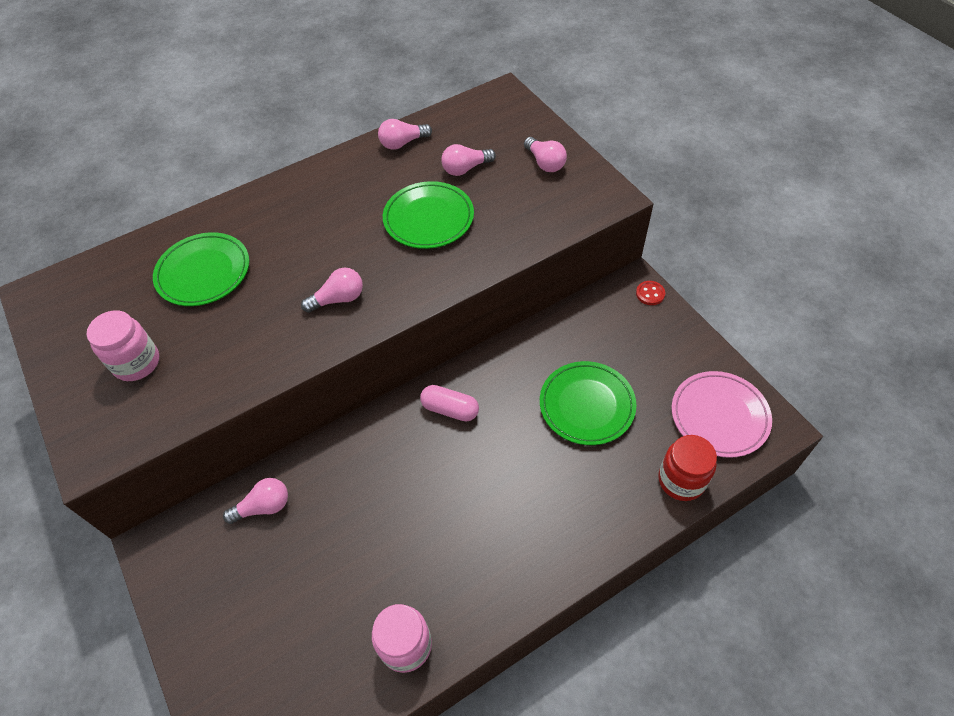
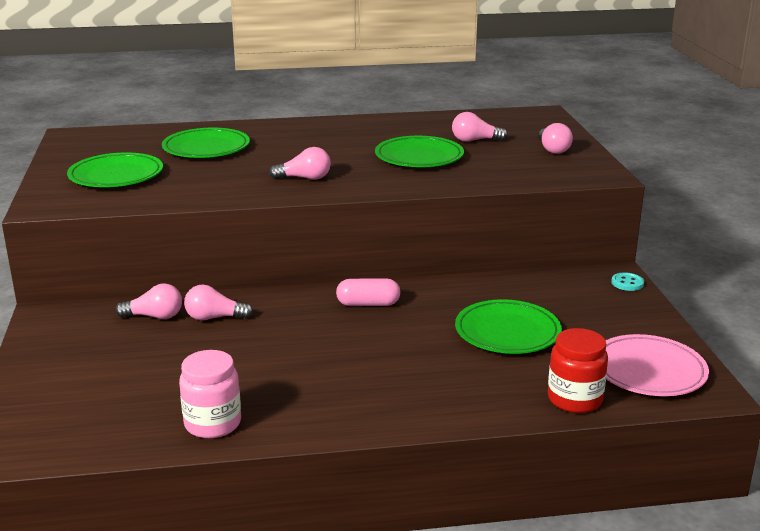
camera: 20 degrees right, 30 degrees down
(137, 363) = (116, 175): pink jar -> green plate
(403, 143) = (429, 121): pink light bulb -> pink light bulb (214, 318)
(450, 409) = (368, 304): pink capsule -> pink capsule turned 45 degrees counterclockwise
(650, 294) = (627, 283): red button -> turquoise button

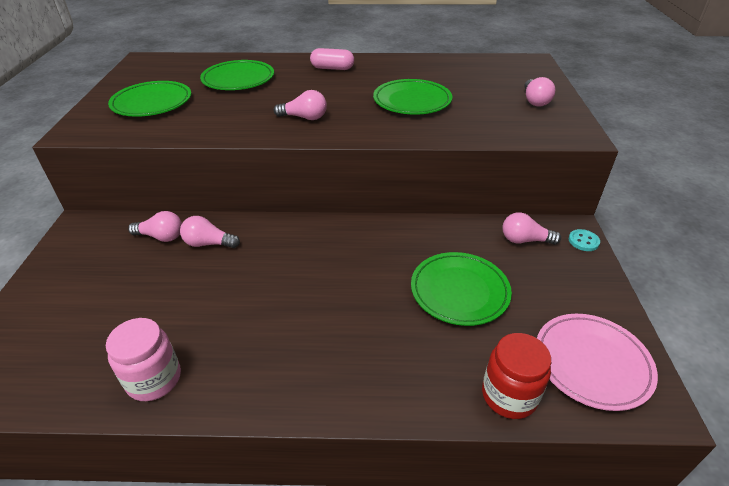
camera: 10 degrees right, 15 degrees up
(368, 304) = (342, 242): pink capsule -> pink capsule (332, 68)
(475, 140) = (466, 86): pink light bulb -> pink light bulb (525, 240)

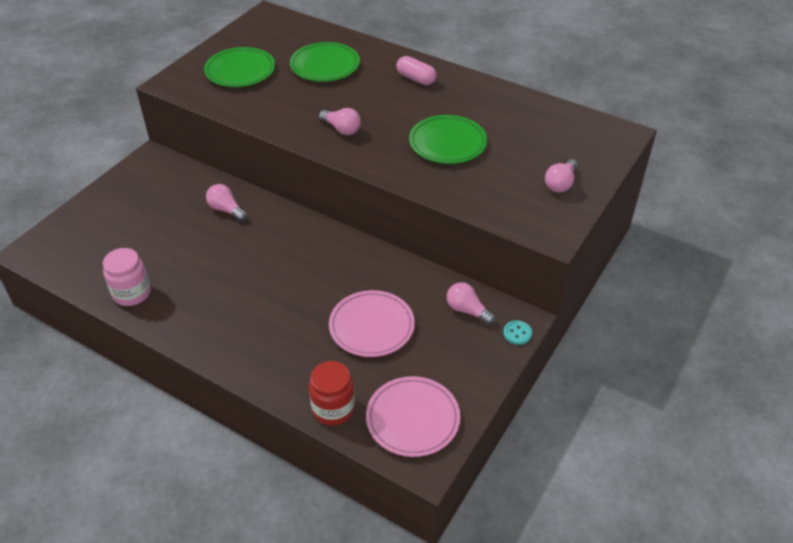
camera: 30 degrees right, 5 degrees up
(161, 236) = (198, 190): pink light bulb -> none
(459, 291) = (371, 326): green plate -> pink plate

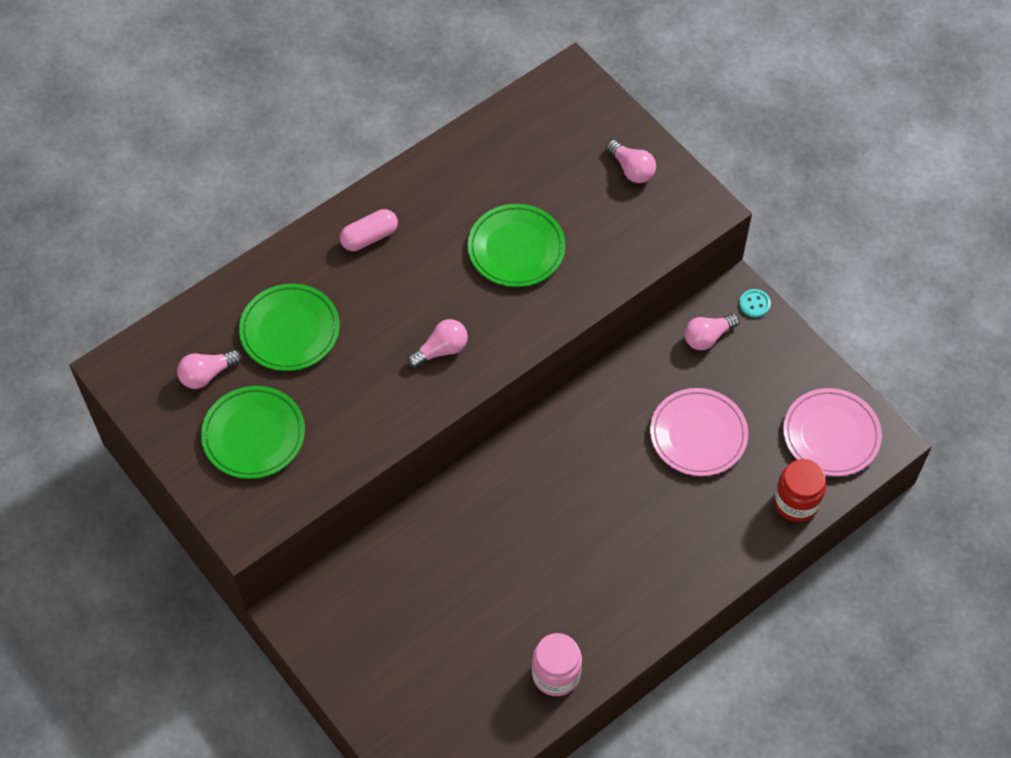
camera: 70 degrees left, 15 degrees up
(226, 210) = (444, 540): pink light bulb -> pink light bulb (207, 374)

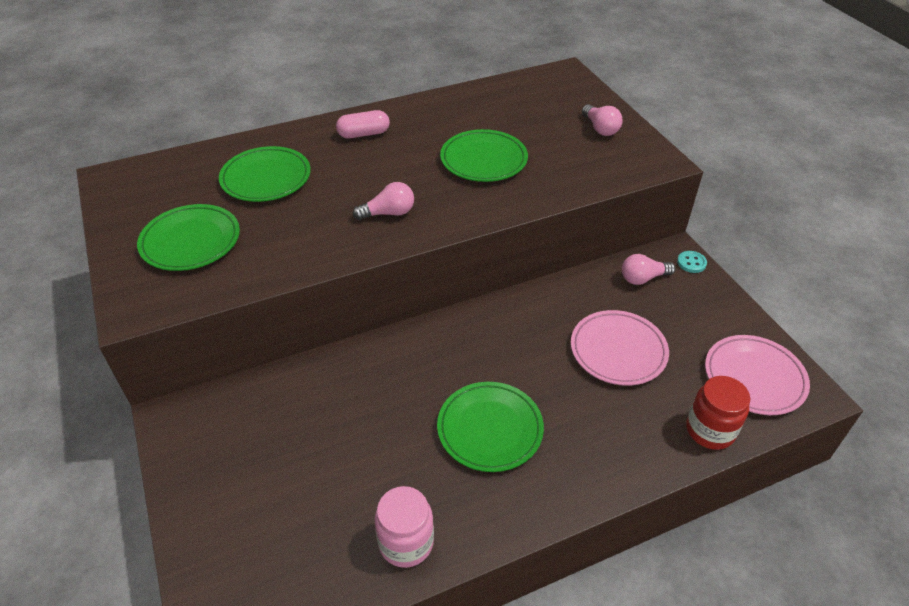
camera: 15 degrees right, 15 degrees down
(207, 374) = (179, 194): pink light bulb -> none
(597, 550) = (490, 429): none -> green plate

